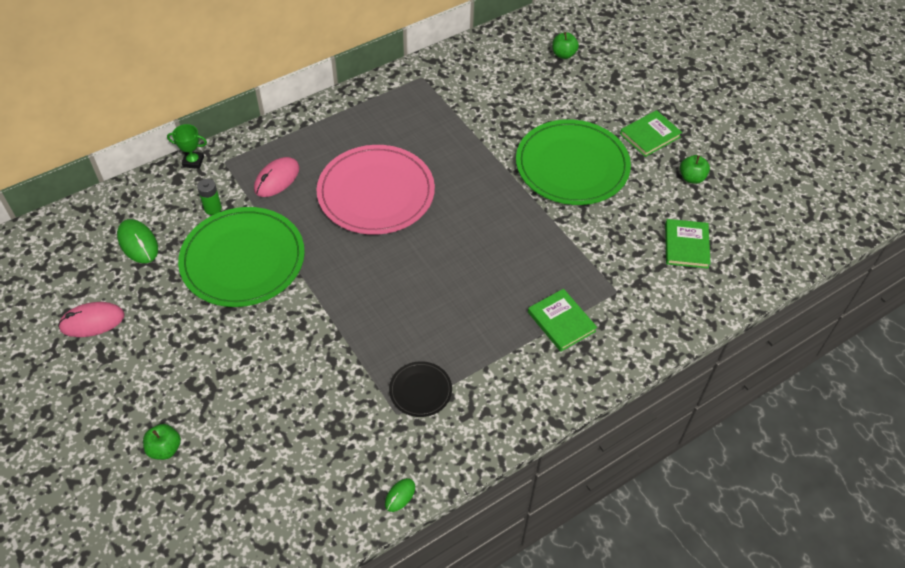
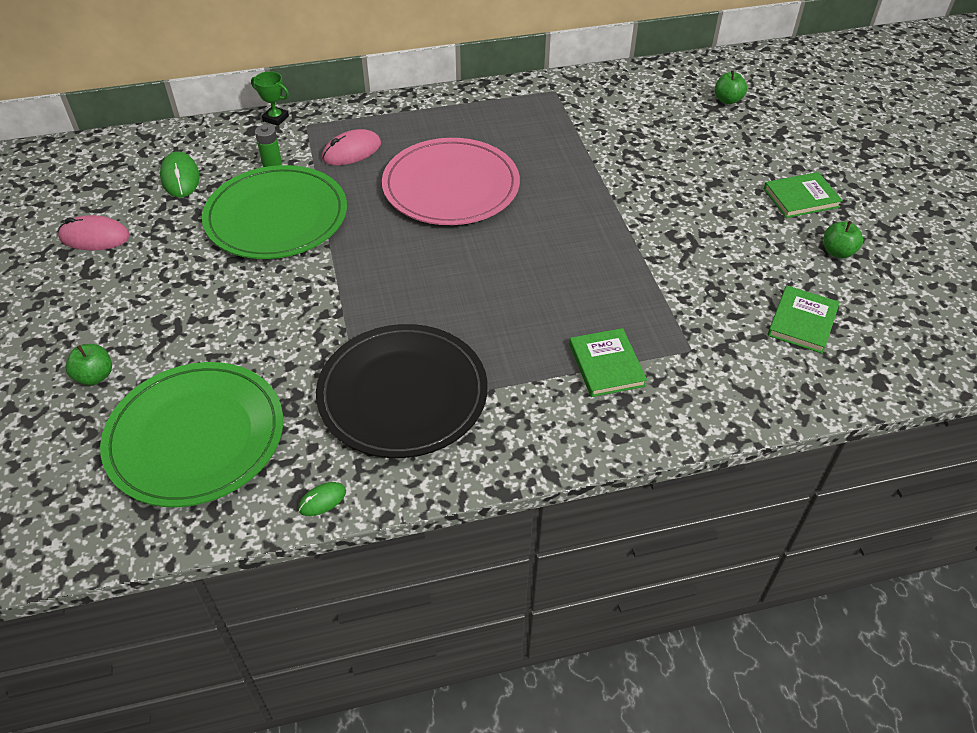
camera: 20 degrees right, 5 degrees down
(420, 390) = (402, 394): black plate -> black plate, size x2.16
(572, 165) = (691, 208): green plate -> green plate (195, 437)

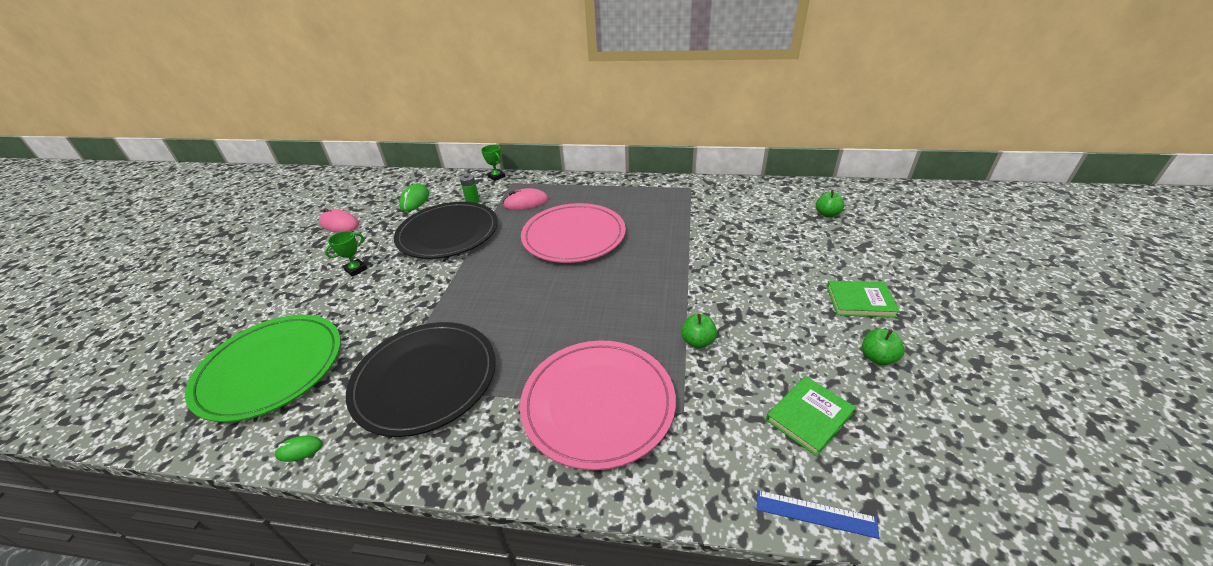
camera: 25 degrees right, 10 degrees down
(95, 376) = (258, 308): green apple -> green apple (698, 341)
(188, 294) = (356, 269): none -> green trophy
(276, 217) = (448, 233): green plate -> black plate
(606, 365) = (598, 403): green book -> pink plate
(840, 398) = (815, 513): none -> blue ruler

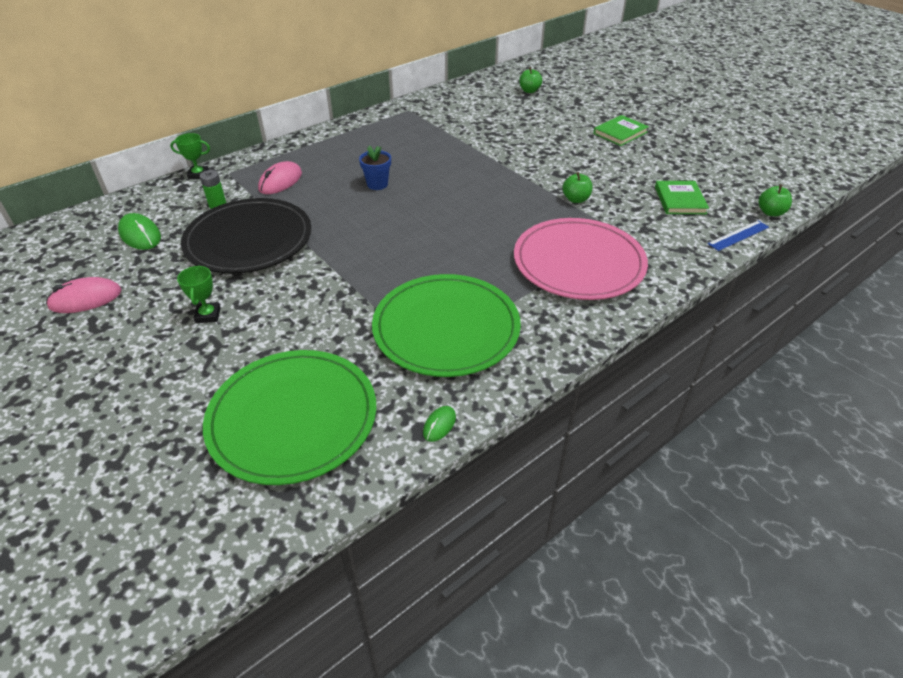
camera: 50 degrees left, 5 degrees up
(425, 379) = (446, 328): black plate -> green plate
(573, 236) = (377, 184): pink plate -> blue flower pot
(877, 357) = (667, 156): green apple -> green apple (770, 212)

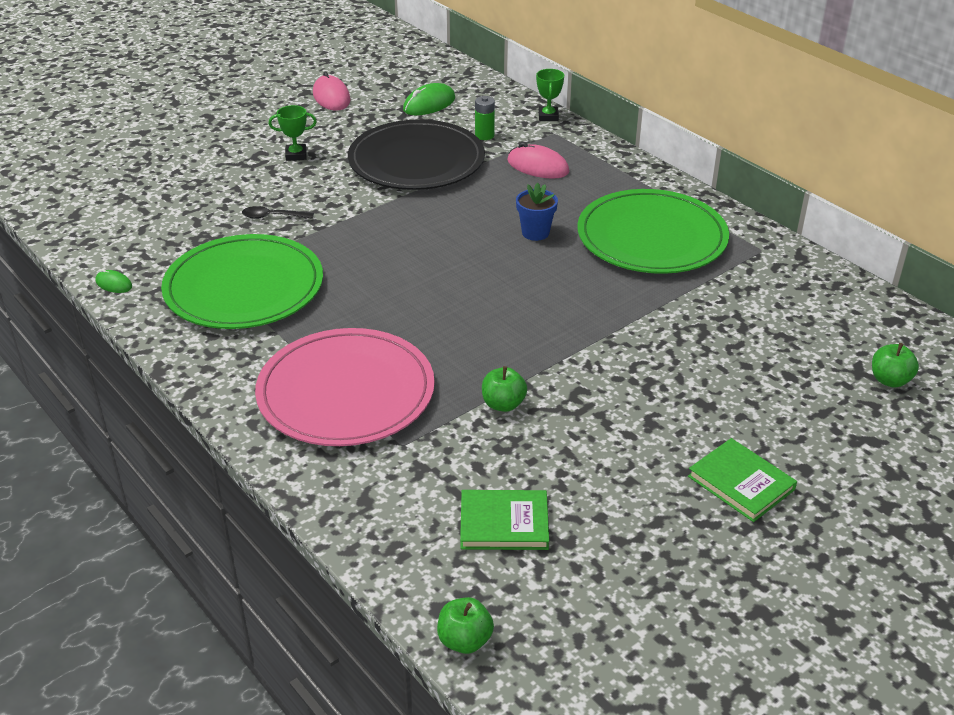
camera: 90 degrees right, 5 degrees down
(293, 418) = (151, 210): green plate -> green plate (651, 237)
(327, 321) = (273, 217): none -> black spoon
(738, 235) = (396, 576): blue ruler -> none

